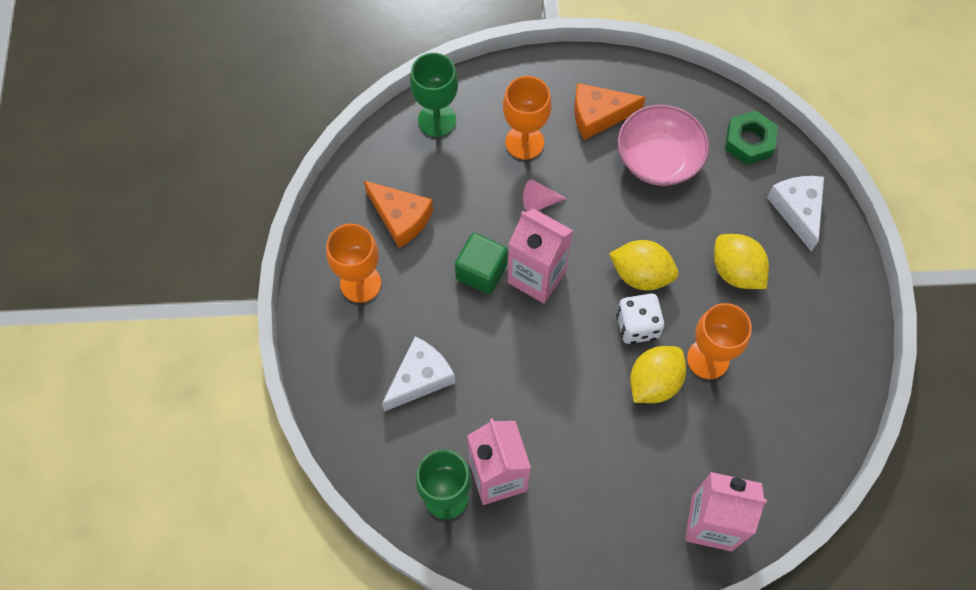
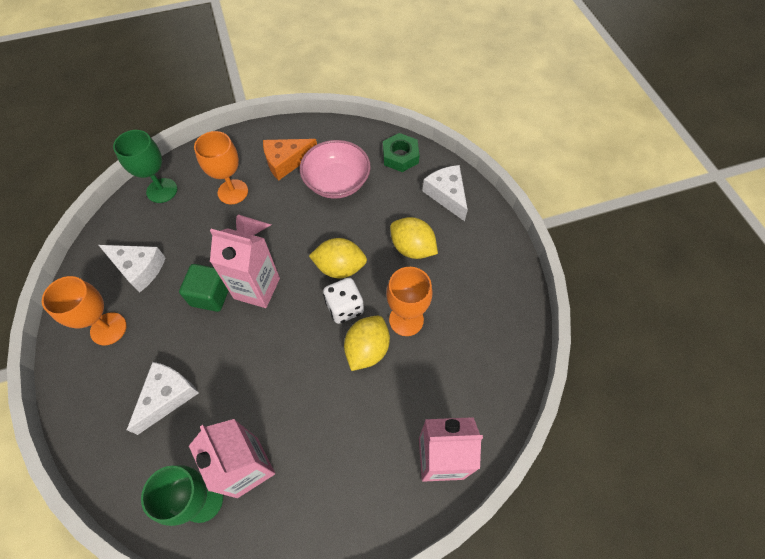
camera: 15 degrees left, 5 degrees down
(401, 218) = (139, 268): orange cheese -> white cheese

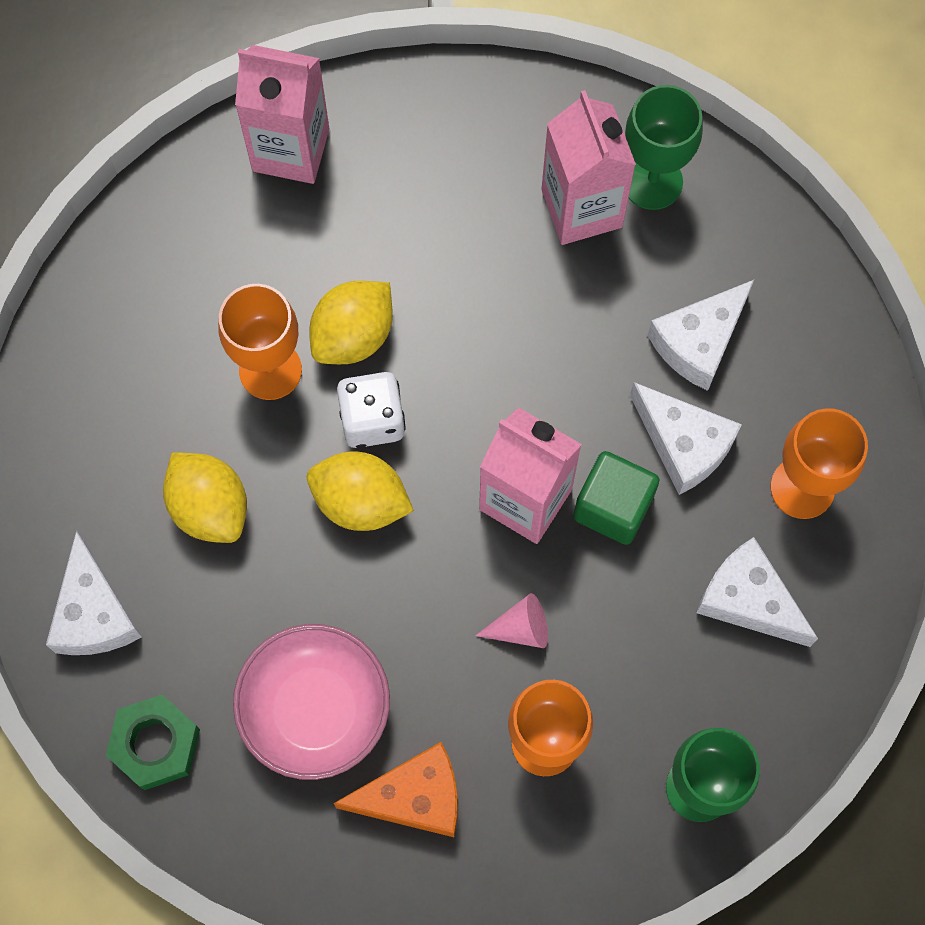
camera: 165 degrees left, 10 degrees up
(174, 336) = (684, 444): none -> white cheese

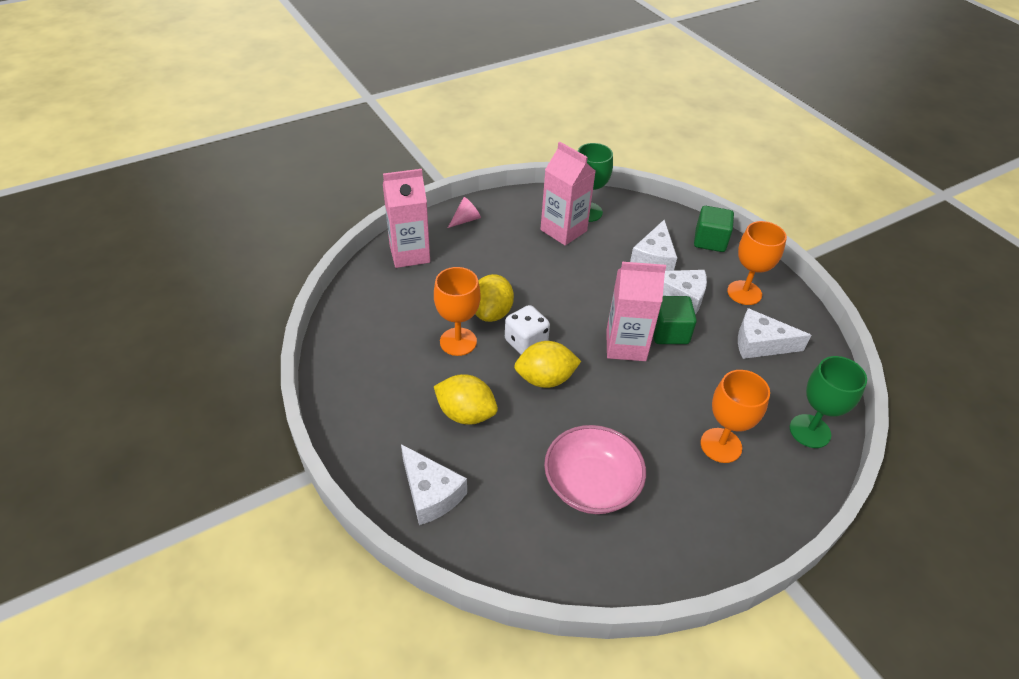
camera: 30 degrees left, 25 degrees down
(155, 744) = (511, 546): green nut -> none
(414, 797) = (676, 503): orange cheese -> none
(520, 628) = (667, 400): pink cone -> pink cone (465, 220)
(829, 348) = (710, 241): none -> green cube

